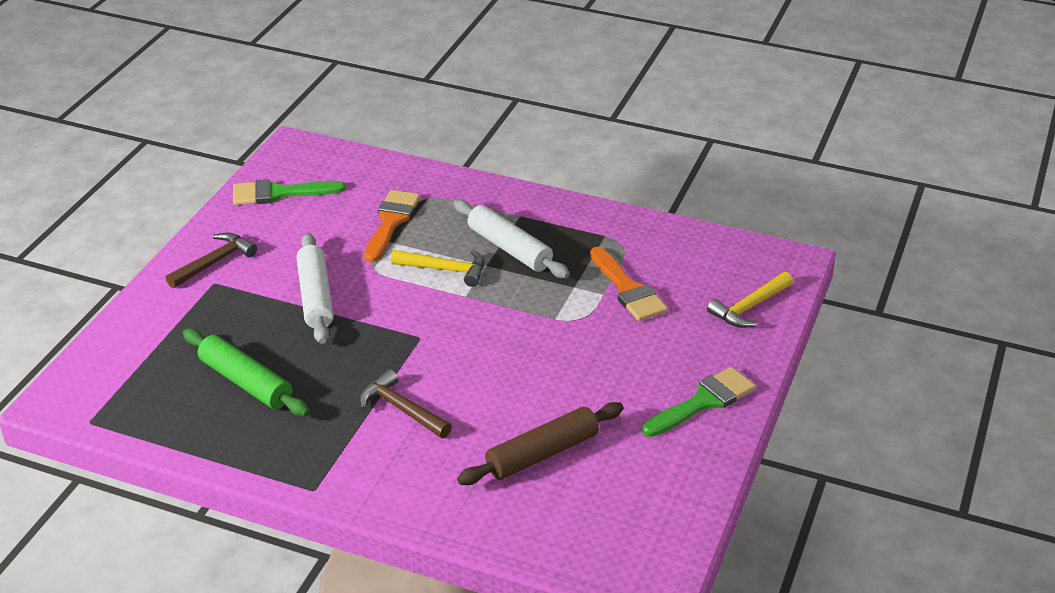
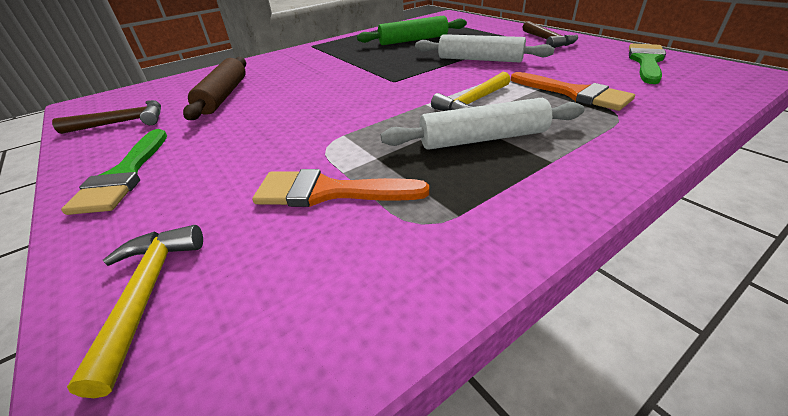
camera: 125 degrees right, 0 degrees up
(401, 409) = (333, 67): brown hammer -> brown hammer (123, 122)

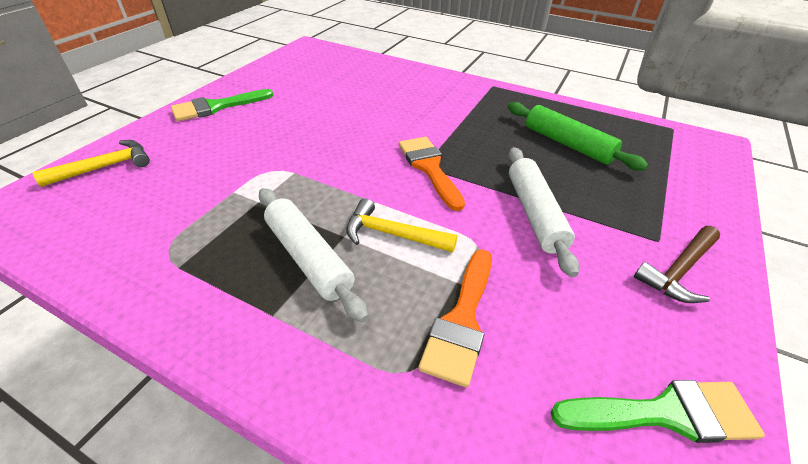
camera: 60 degrees right, 5 degrees up
(123, 122) = (286, 73): brown hammer -> none
(223, 96) = (345, 90): brown rolling pin -> none
(328, 192) = (205, 194): orange brush -> orange brush (429, 168)

